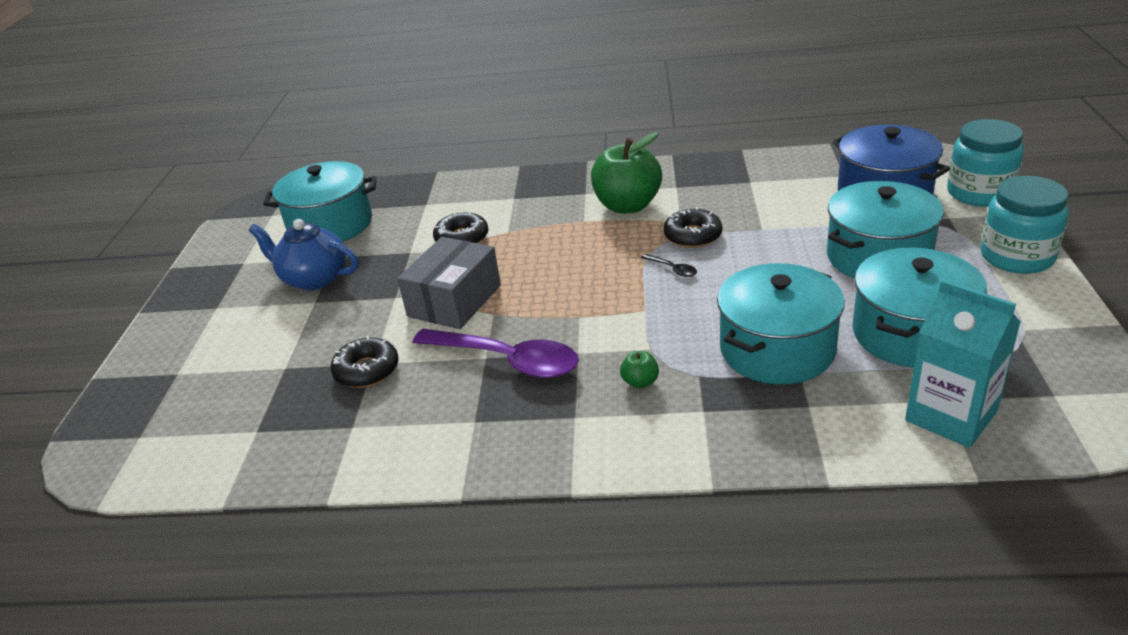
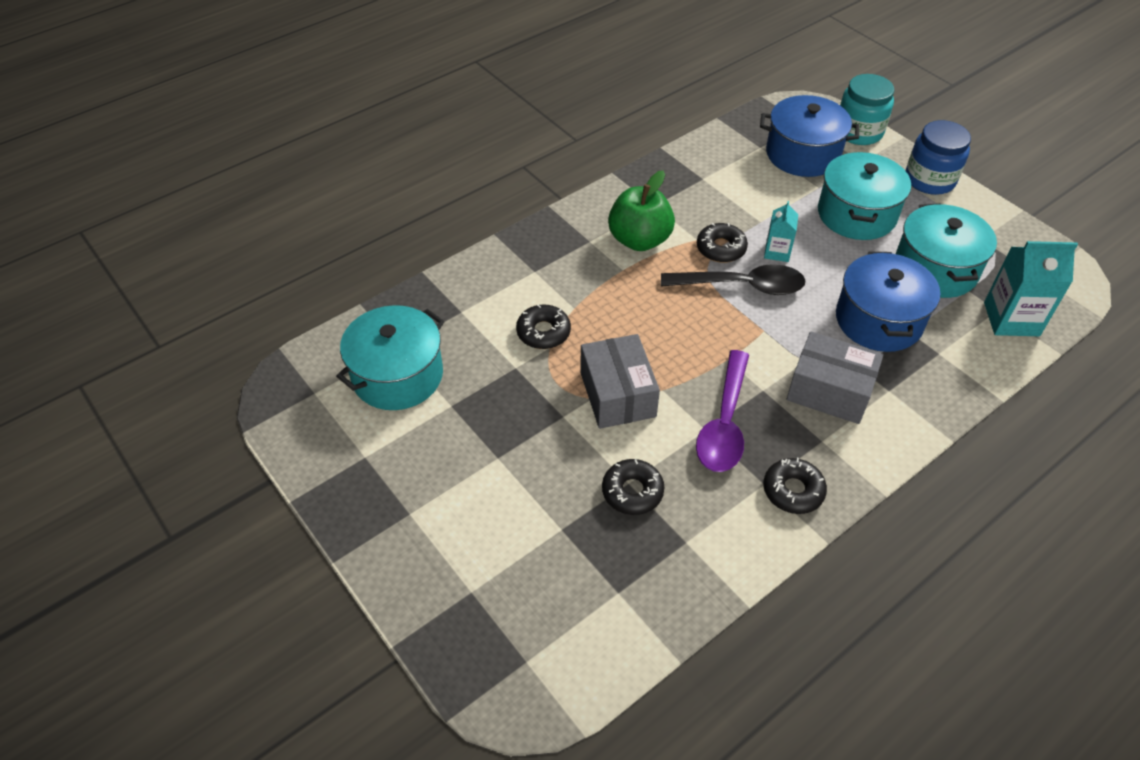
camera: 45 degrees left, 15 degrees up
(314, 279) = (464, 436): blue teapot -> none
(490, 440) = (793, 491): none -> black donut
(507, 360) = (724, 423): purple spoon -> purple spoon turned 120 degrees clockwise
(640, 382) = (829, 390): green apple -> grey box
(673, 269) = (742, 286): black spoon -> black spoon, size x2.49
(745, 257) = (777, 252): none -> turquoise carton
(777, 349) = (878, 320): turquoise pot -> blue pot
(1017, 257) = (929, 180): turquoise jar -> blue jar

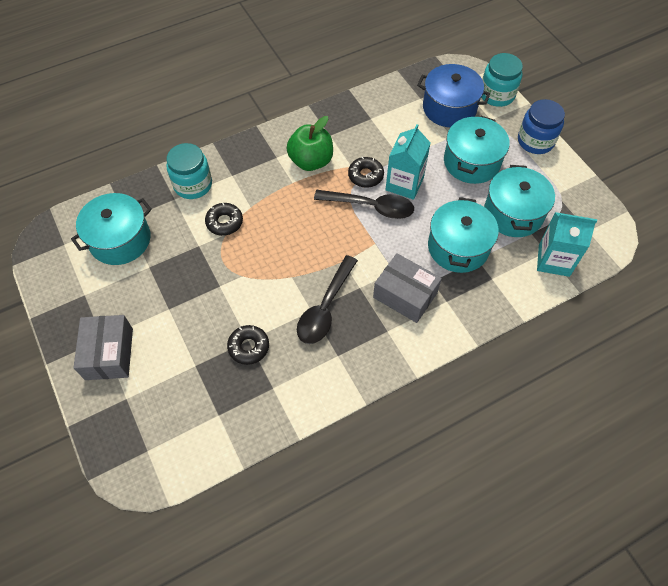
camera: 10 degrees right, 10 degrees up
(482, 290) = (193, 185): none -> turquoise jar
(617, 394) = (260, 275): grey box -> grey box (109, 354)
(724, 423) = (325, 308): purple spoon -> black spoon
(777, 252) = (404, 184): turquoise carton -> turquoise carton, size x1.74
(793, 491) = (355, 364): black donut -> none
(878, 320) = (458, 247): blue pot -> turquoise pot

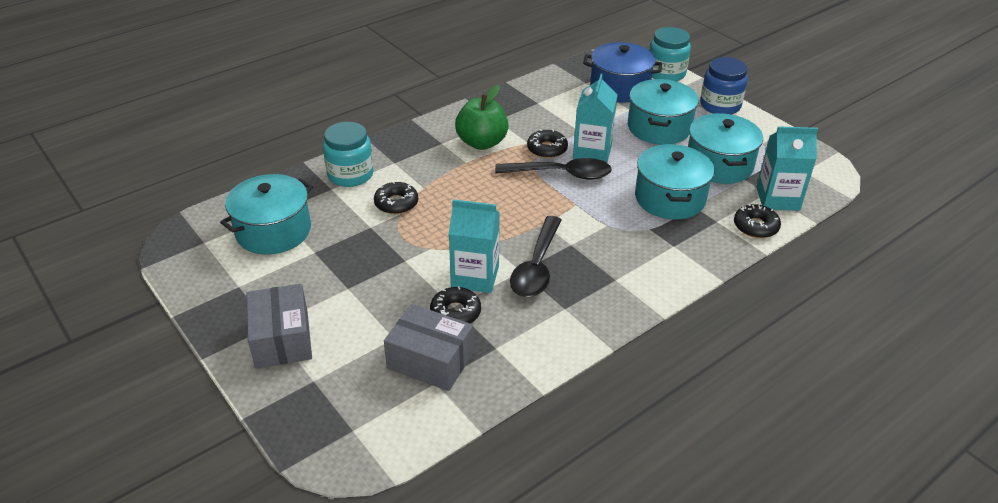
camera: 10 degrees left, 20 degrees down
(272, 311) = (475, 277): none -> turquoise carton
(405, 295) = (625, 245): grey box -> grey box (430, 360)
(524, 289) = (755, 226): none -> black donut

